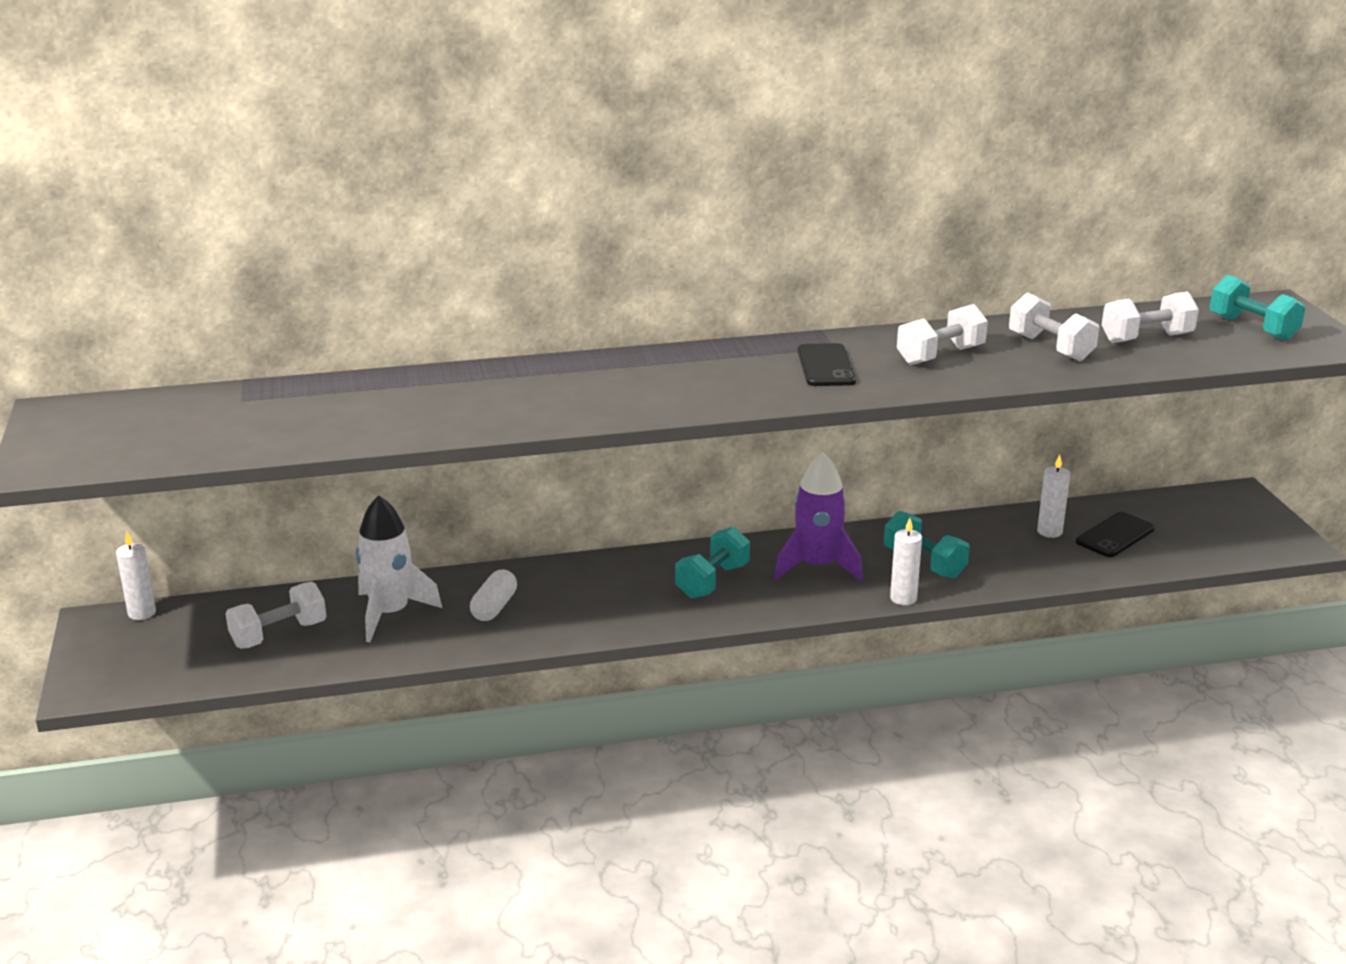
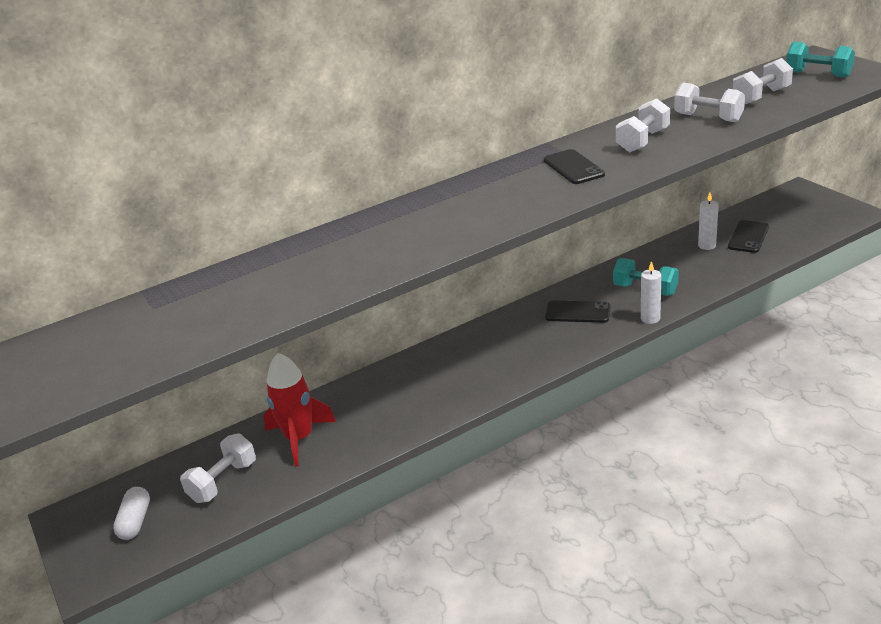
camera: 15 degrees left, 5 degrees up
(142, 613) = (100, 498): white candle -> none
(390, 614) = (299, 438): white rocket -> red rocket
(494, 607) = (374, 409): white capsule -> white capsule (135, 521)
(712, 581) = (515, 343): turquoise dumbbell -> none
(817, 566) = (577, 312): purple rocket -> black phone

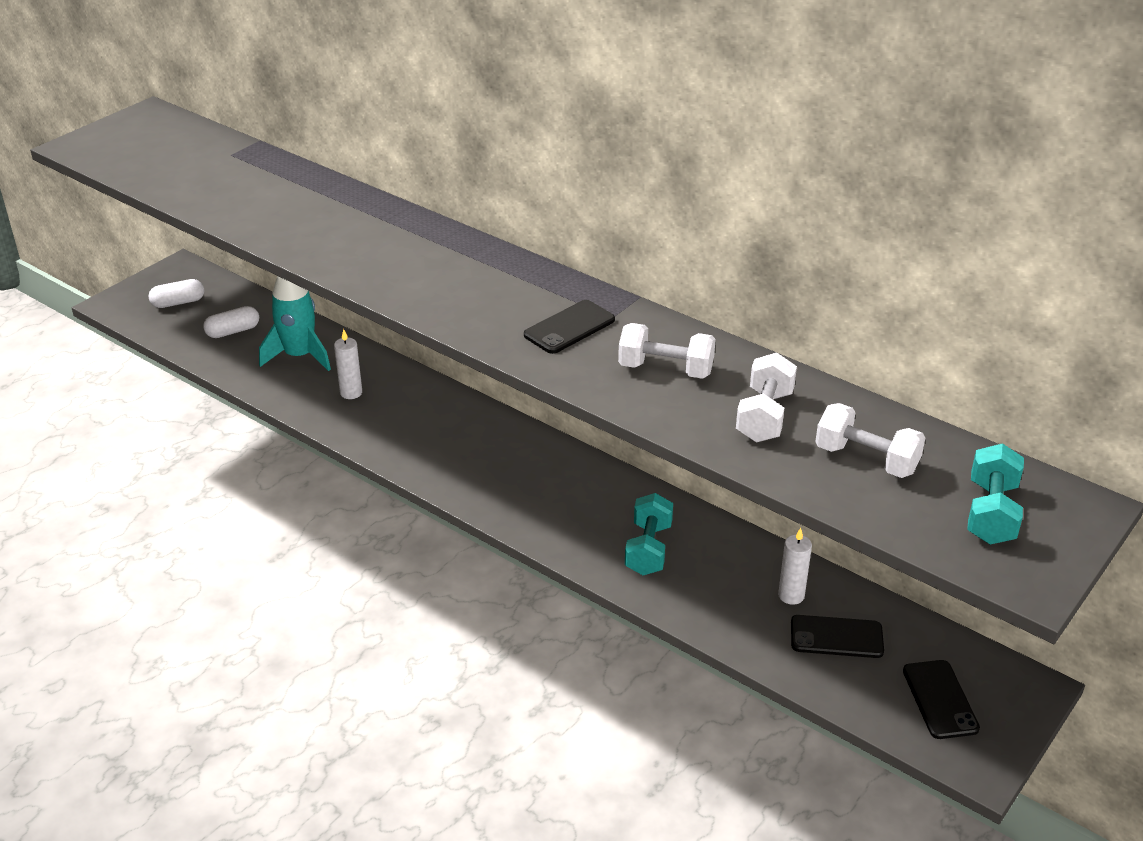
camera: 65 degrees right, 5 degrees up
(223, 481) = (233, 331): white dumbbell -> white capsule
(299, 438) = (299, 356): red rocket -> turquoise rocket
(577, 312) = (575, 498): black phone -> black phone (939, 699)
(650, 318) = (580, 563): white candle -> white candle (351, 393)

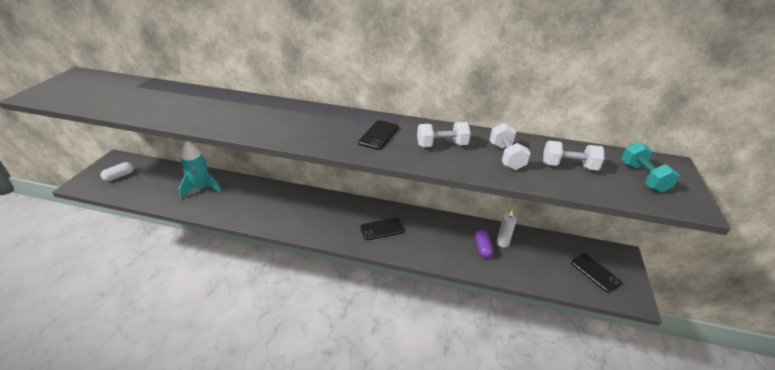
camera: 25 degrees left, 0 degrees up
(233, 331) = (158, 184): white capsule -> none
(351, 393) = (238, 200): white candle -> none
(648, 549) = (427, 239): turquoise dumbbell -> none
(743, 593) = (482, 248): none -> purple capsule
(836, 637) = (534, 257): black phone -> black phone (382, 229)

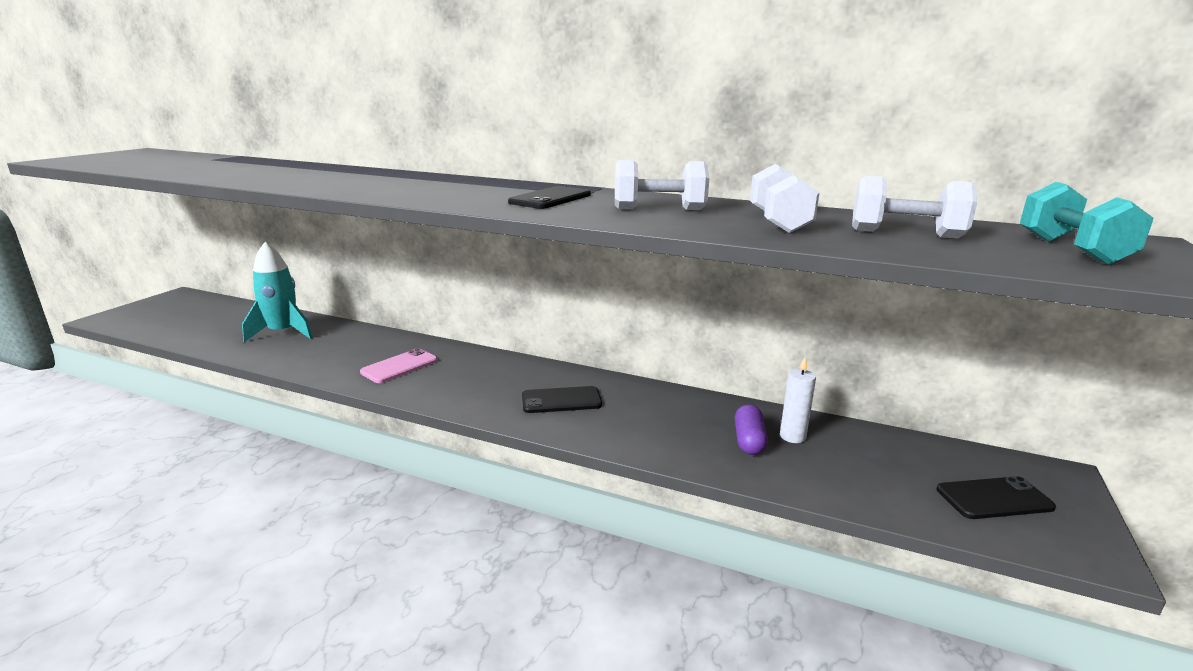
camera: 10 degrees right, 15 degrees down
(119, 176) = (171, 313): white capsule -> none
(284, 211) = (400, 366): none -> pink phone
(595, 273) = (994, 499): black phone -> black phone turned 75 degrees counterclockwise

